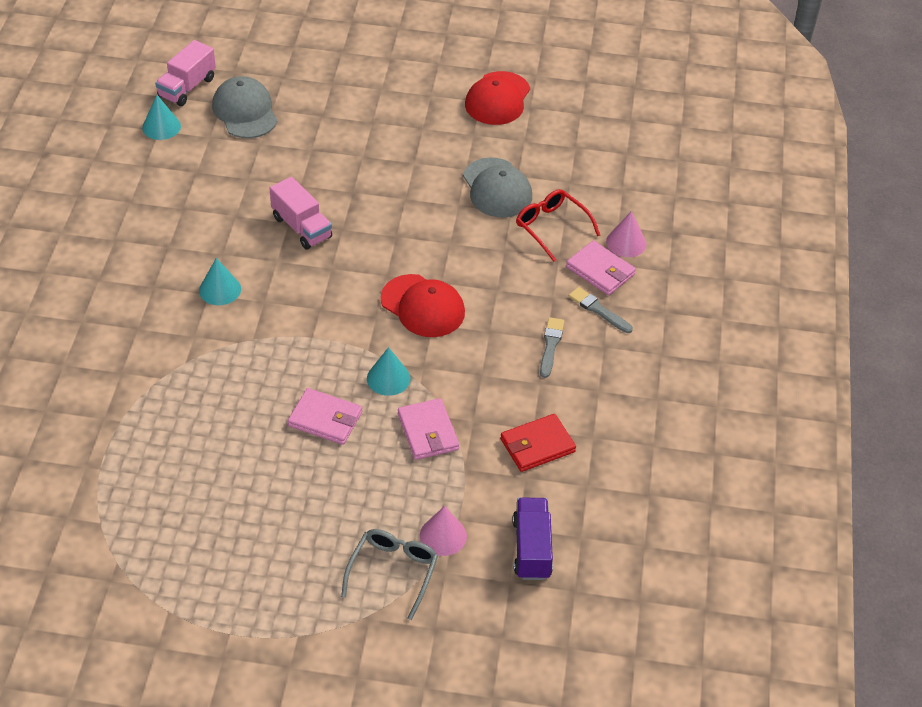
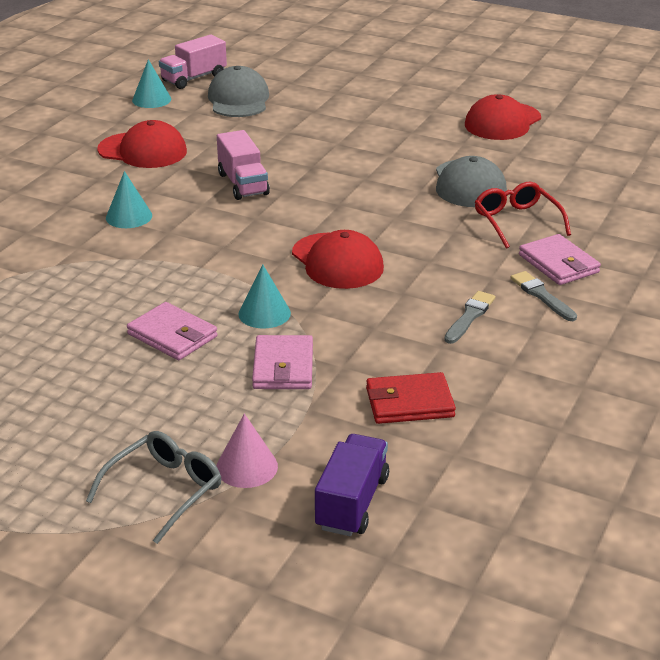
camera: 20 degrees right, 15 degrees down
(189, 201) = (143, 151): none -> red cap
(626, 242) = (599, 245): pink cone -> none

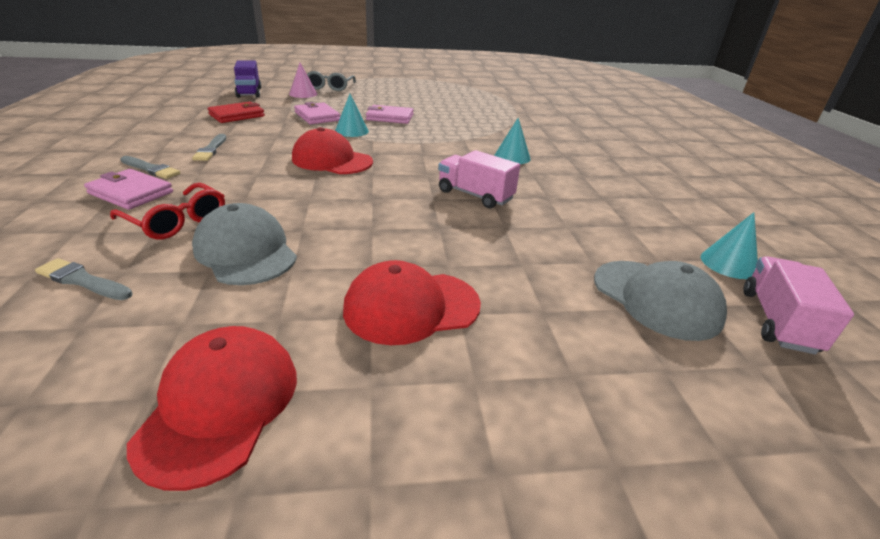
camera: 145 degrees right, 0 degrees up
(143, 151) = (604, 203): red cap -> red cap (411, 307)
(579, 191) = (83, 280): none -> grey brush

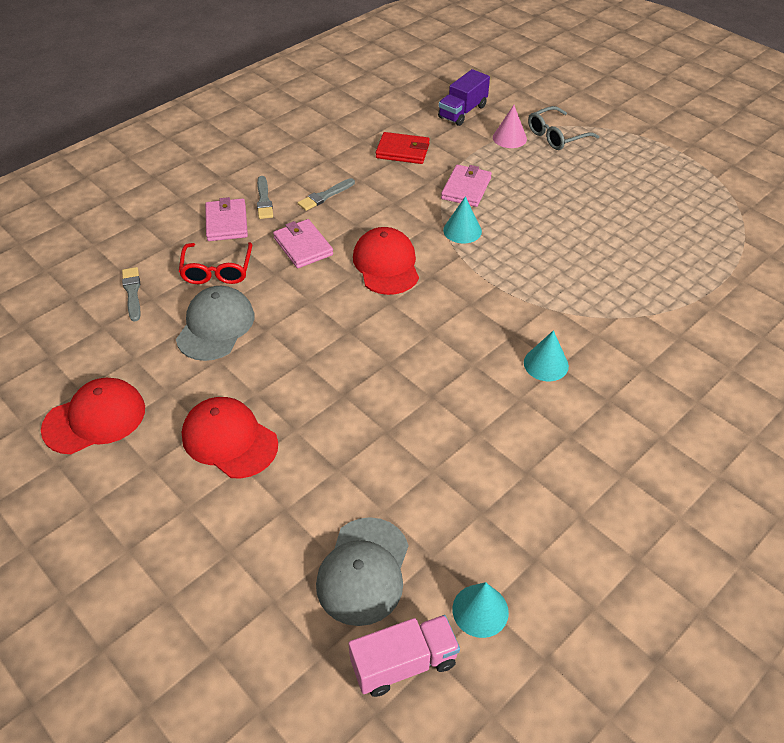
camera: 55 degrees right, 15 degrees up
(390, 117) = (532, 227): pink wallet -> pink wallet (303, 246)
(475, 195) = (424, 384): pink truck -> none

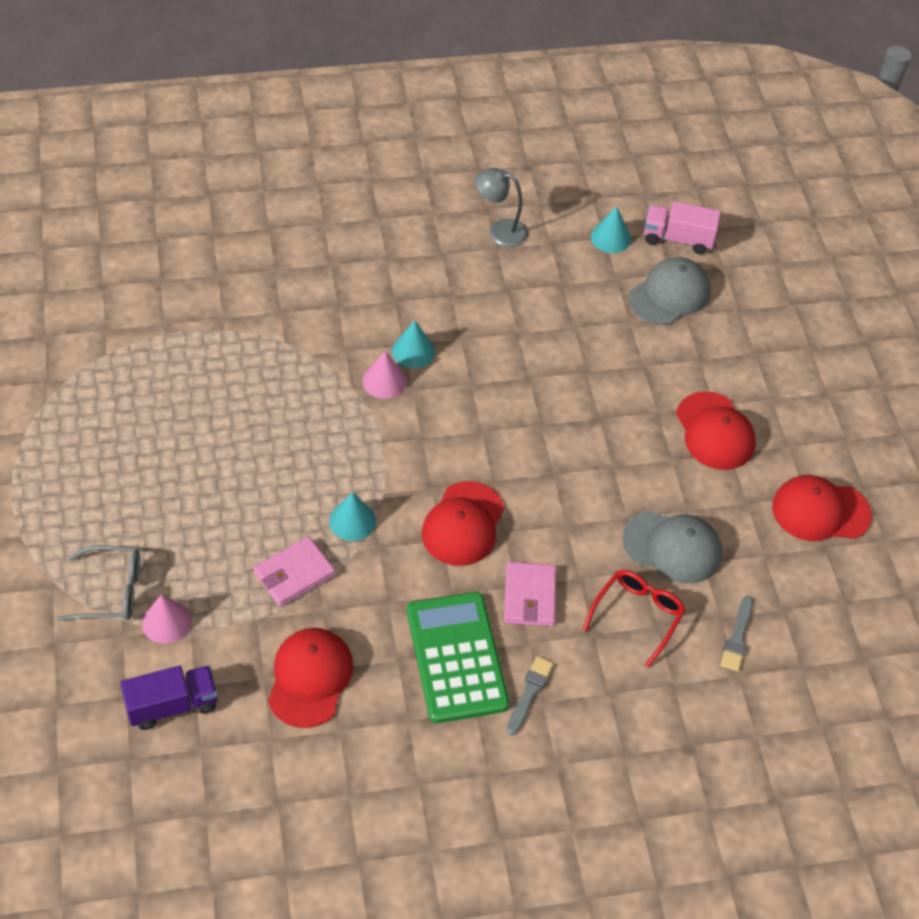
camera: 150 degrees left, 5 degrees up
(215, 326) = (672, 547): grey cap -> grey cap turned 120 degrees counterclockwise
(226, 223) = (592, 681): pink wallet -> none
(325, 196) = (456, 657): grey brush -> green calculator
(402, 151) = (310, 678): red wallet -> red cap
(541, 328) = (384, 381): none -> pink cone
(598, 538) = (499, 231): none -> grey lamp

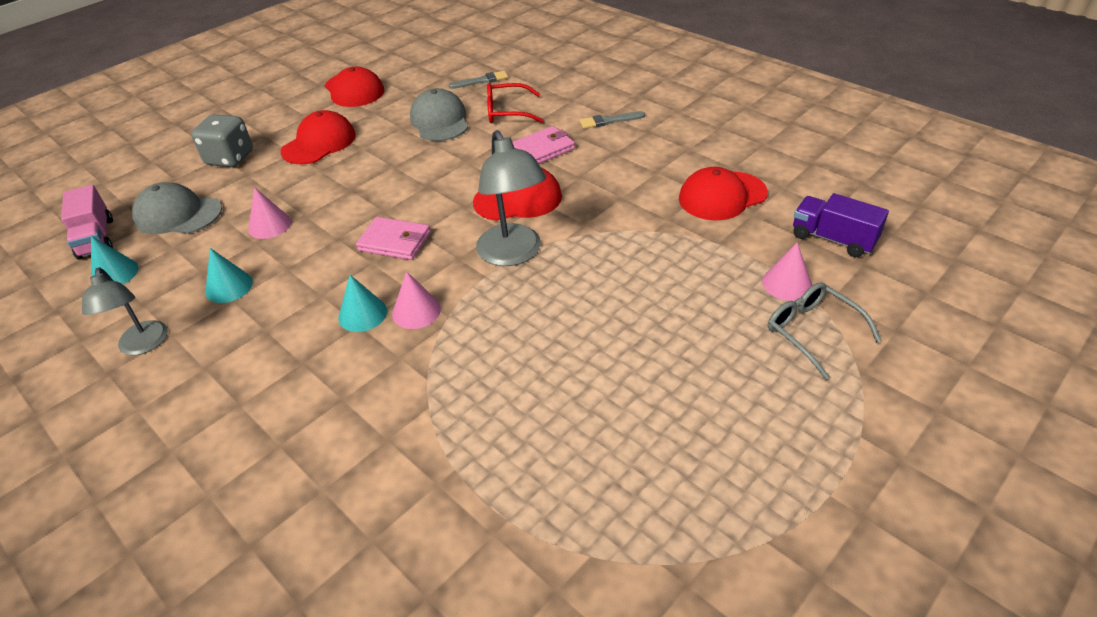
camera: 120 degrees left, 10 degrees down
(294, 574) = (660, 248): pink wallet -> pink wallet (395, 241)
(352, 521) = (579, 248): turquoise cone -> turquoise cone (229, 287)
(389, 474) = (513, 254): none -> grey lamp
(456, 657) = (623, 153): green calculator -> none
(593, 344) = (269, 225): none -> pink cone
(745, 357) = (230, 158): none -> grey dice

